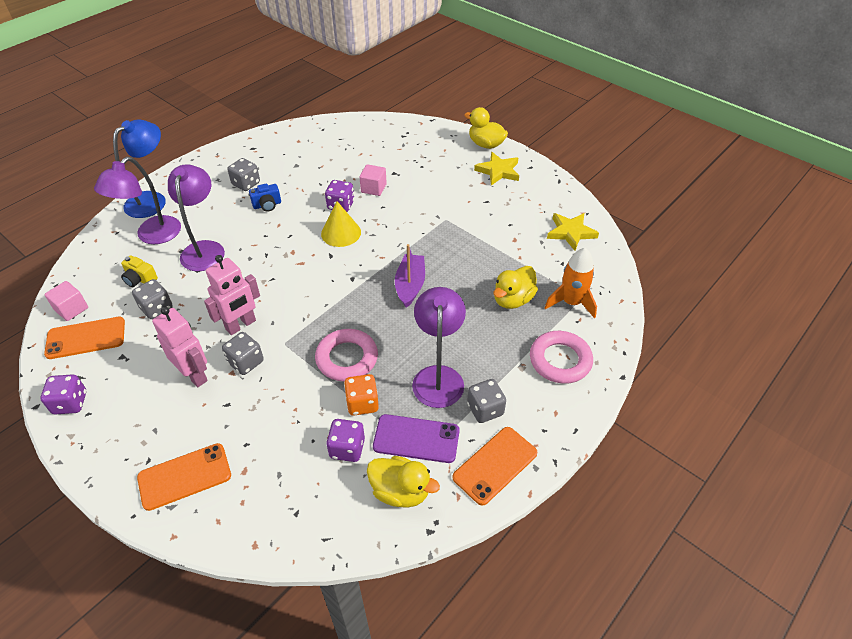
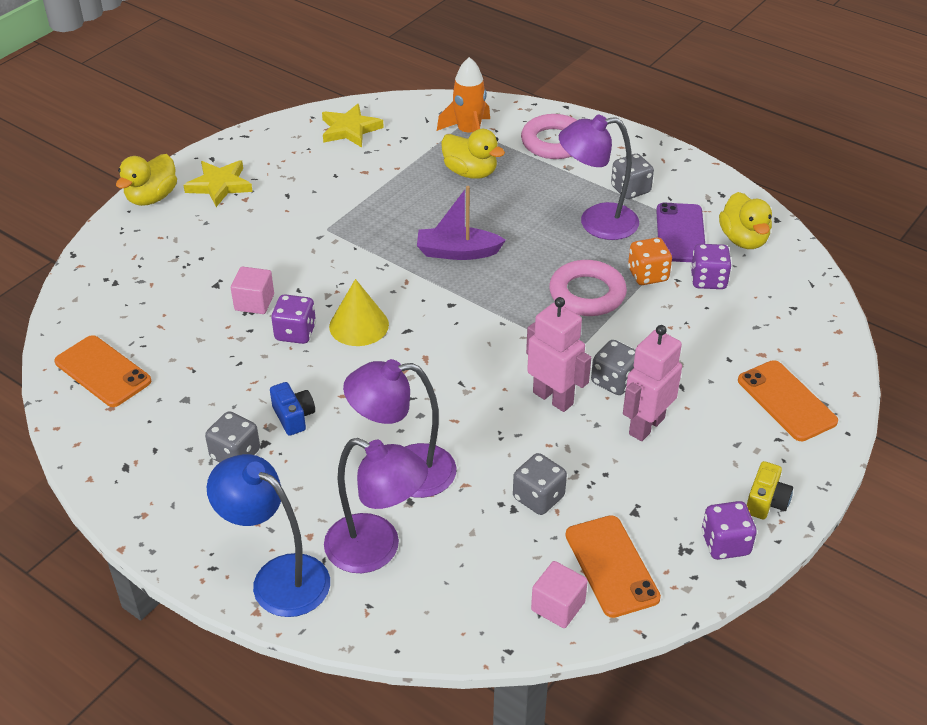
camera: 95 degrees left, 5 degrees down
(140, 279) = (481, 536): yellow camera -> yellow camera (766, 502)
(400, 491) = (743, 239): yellow duck -> yellow duck turned 150 degrees clockwise
(495, 465) = (693, 182): orange phone -> orange phone (103, 371)

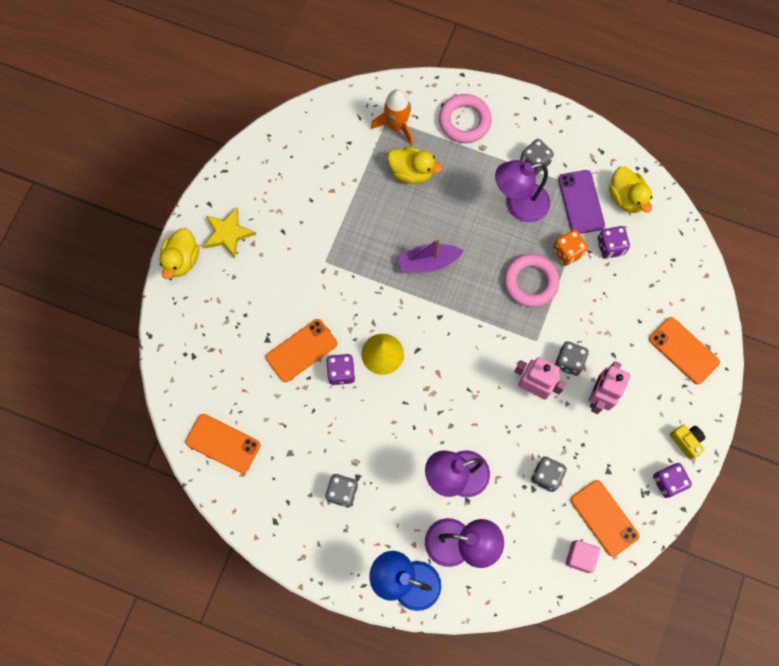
camera: 15 degrees left, 30 degrees up
(254, 302) = (301, 350): pink cube -> orange phone
(293, 417) = (368, 449): blue camera -> none
(350, 129) = (303, 143): yellow star -> none
(766, 502) = (686, 441): yellow camera -> yellow camera turned 45 degrees counterclockwise

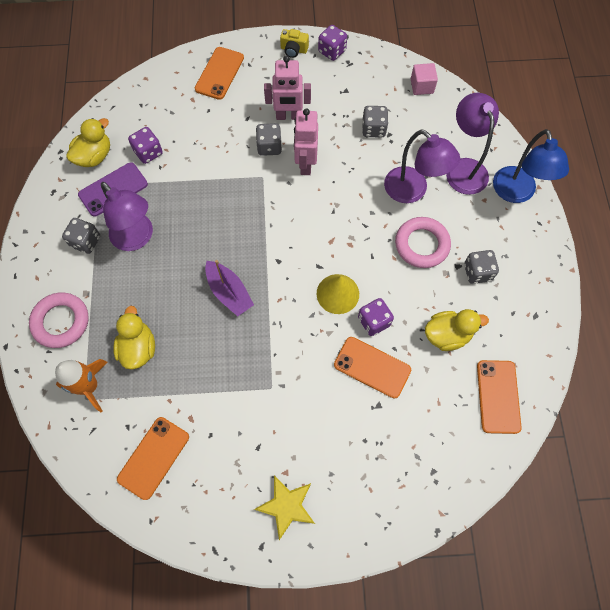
camera: 115 degrees left, 5 degrees down
(182, 260) = (339, 542): yellow duck -> yellow duck (447, 335)
(530, 282) = (210, 201): pink ring -> pink ring (421, 245)
(568, 252) = (168, 182): orange dice -> none
(604, 518) = (383, 81): orange phone -> orange phone (153, 457)
(686, 441) = (294, 50): yellow camera -> yellow camera turned 105 degrees counterclockwise

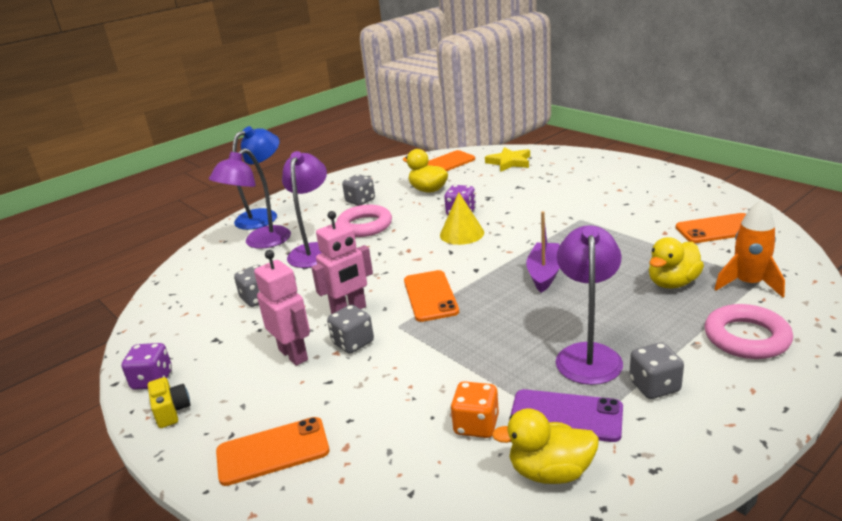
camera: 125 degrees left, 40 degrees down
(148, 152) = (476, 425): purple dice -> orange dice
(286, 506) = (635, 180): yellow star -> yellow star (509, 162)
(372, 367) = (496, 199): orange phone -> orange phone (430, 296)
(421, 86) = (169, 301): pink cube -> none

